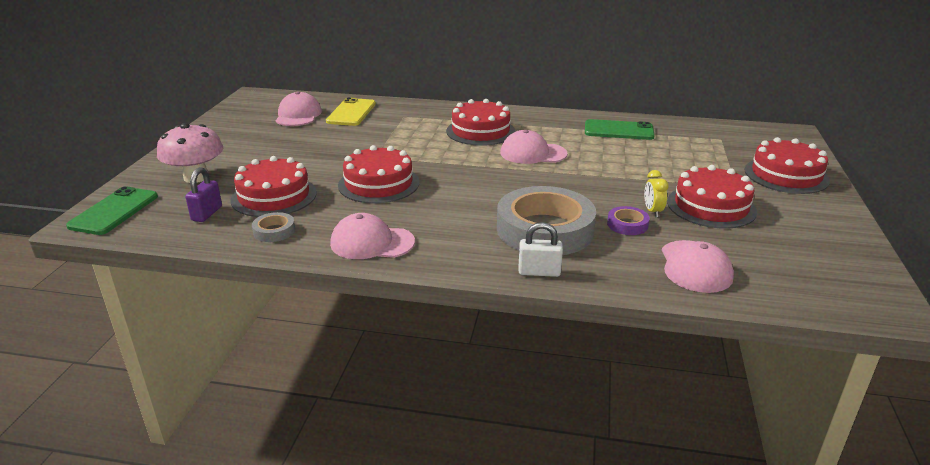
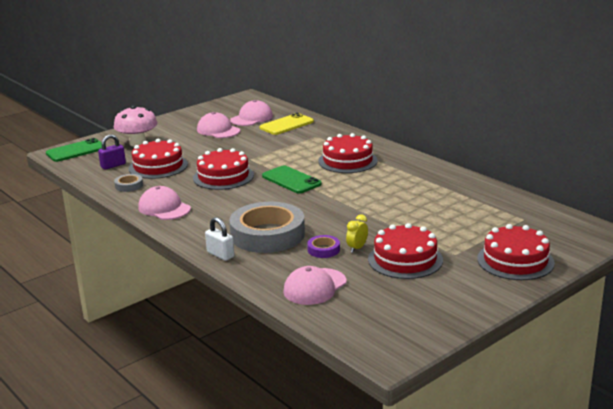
camera: 40 degrees right, 5 degrees down
(533, 153) = (353, 186): pink cap -> pink cap (218, 130)
(618, 130) = (451, 189): green phone -> green phone (291, 180)

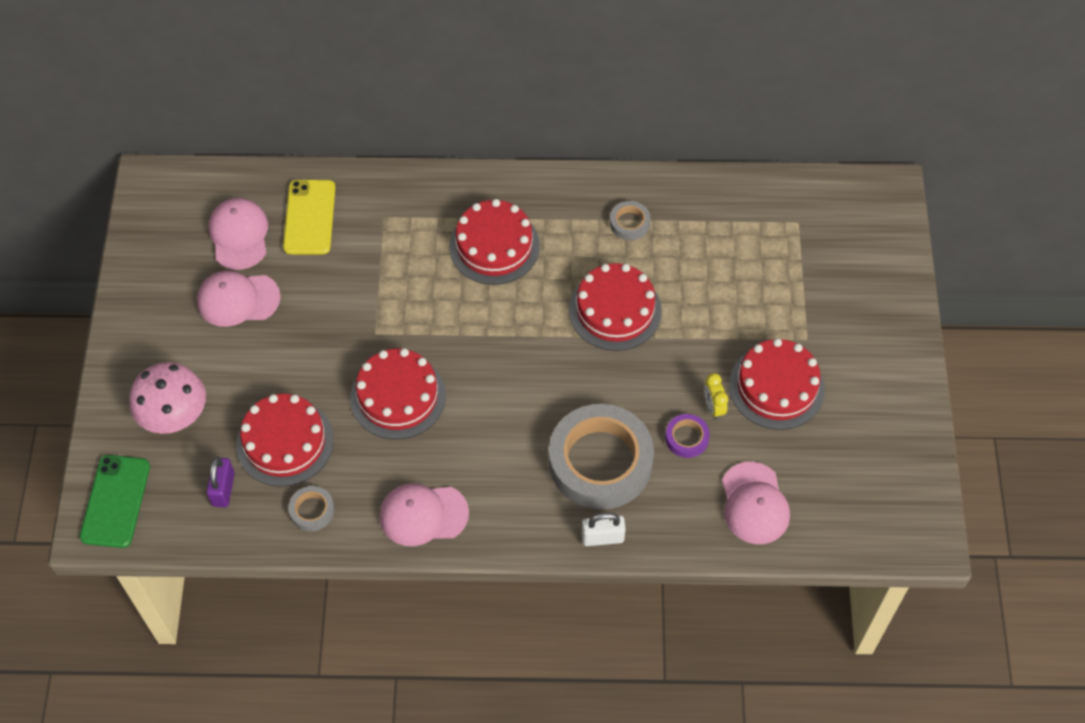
camera: 50 degrees left, 35 degrees up
(291, 180) = (485, 339): green phone -> none
(426, 181) = (629, 223): none -> grey tape
(515, 260) = (866, 304): red cake -> red cake (615, 310)

